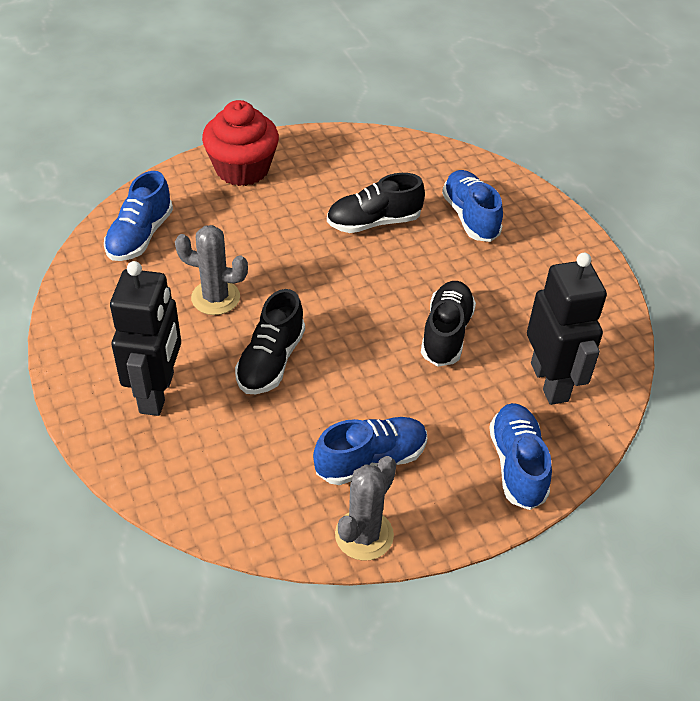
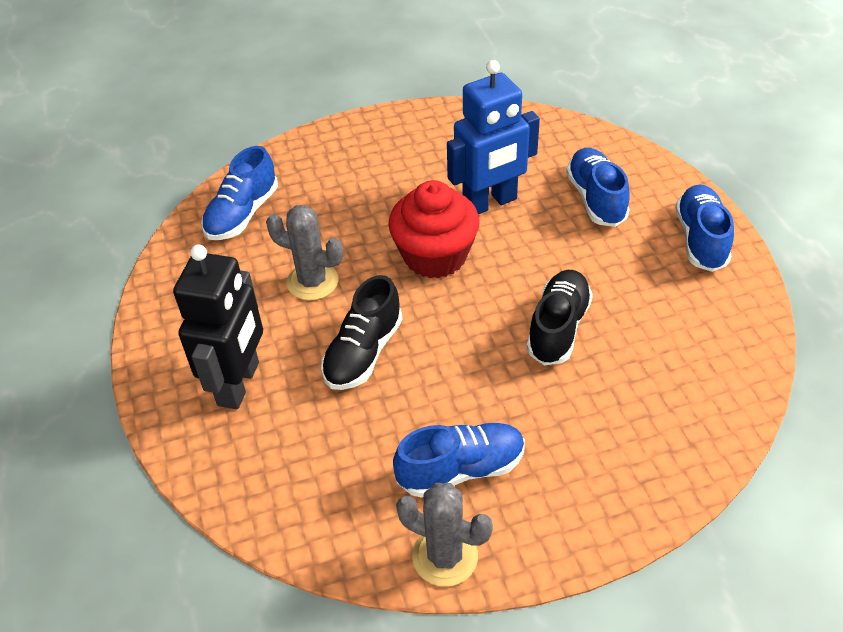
camera: 10 degrees right, 0 degrees up
(242, 169) = (356, 145): red cupcake -> red cupcake (435, 256)
(364, 535) = (445, 556): grey cactus -> grey cactus turned 75 degrees clockwise
(374, 222) = (490, 203): black shoe -> blue robot
(517, 465) = (626, 482): blue shoe -> blue shoe (700, 239)
(550, 382) = (671, 387): black robot -> none

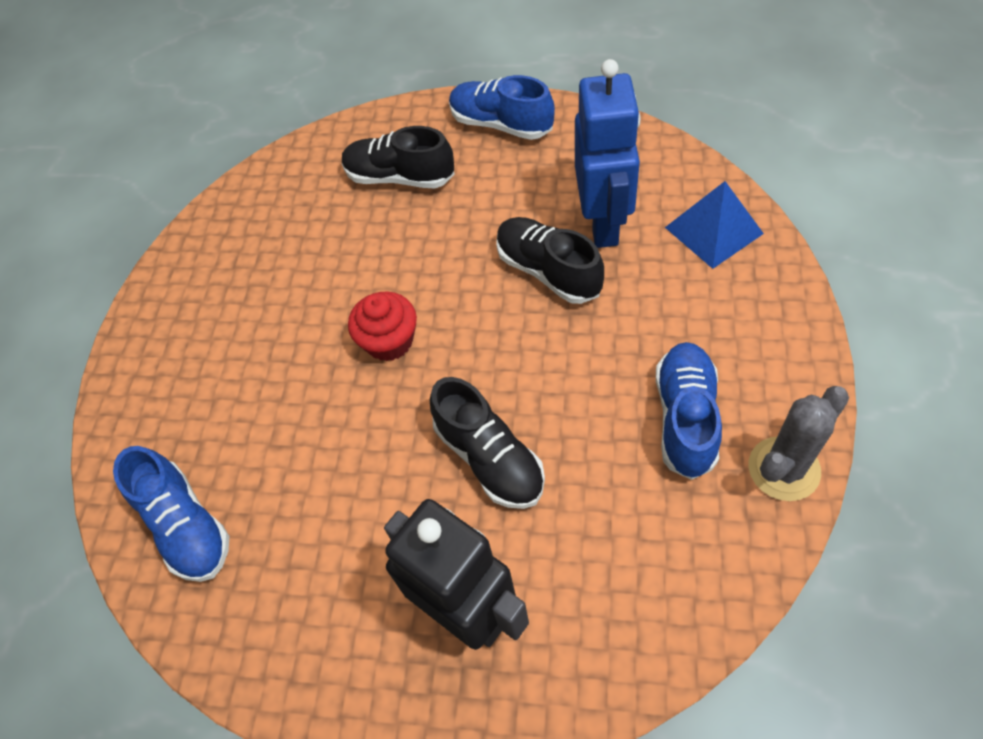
camera: 60 degrees left, 10 degrees up
(312, 282) = (353, 478): grey cactus -> none
(435, 256) = (389, 341): red cupcake -> red cupcake, size x0.64
(490, 203) = (346, 264): blue robot -> blue robot (603, 223)
(596, 199) = (400, 177): blue shoe -> black shoe
(679, 433) = (713, 230): none -> blue pyramid

